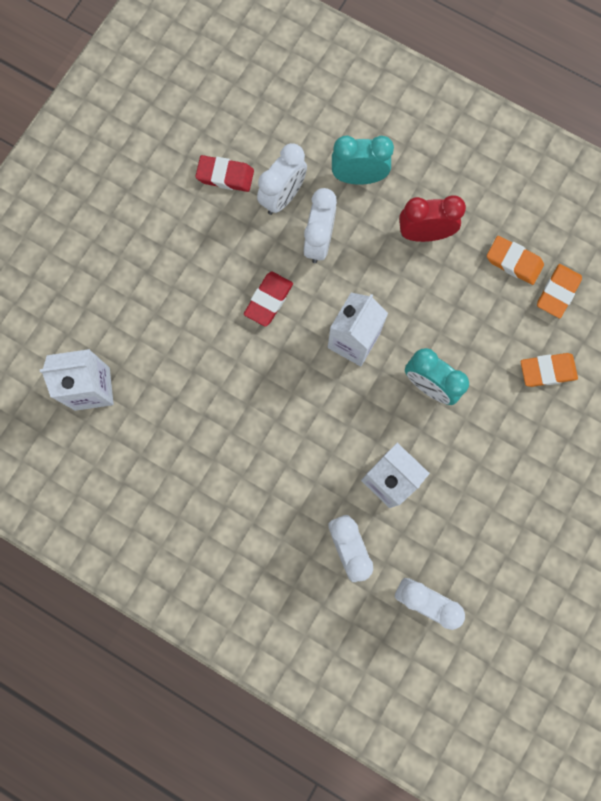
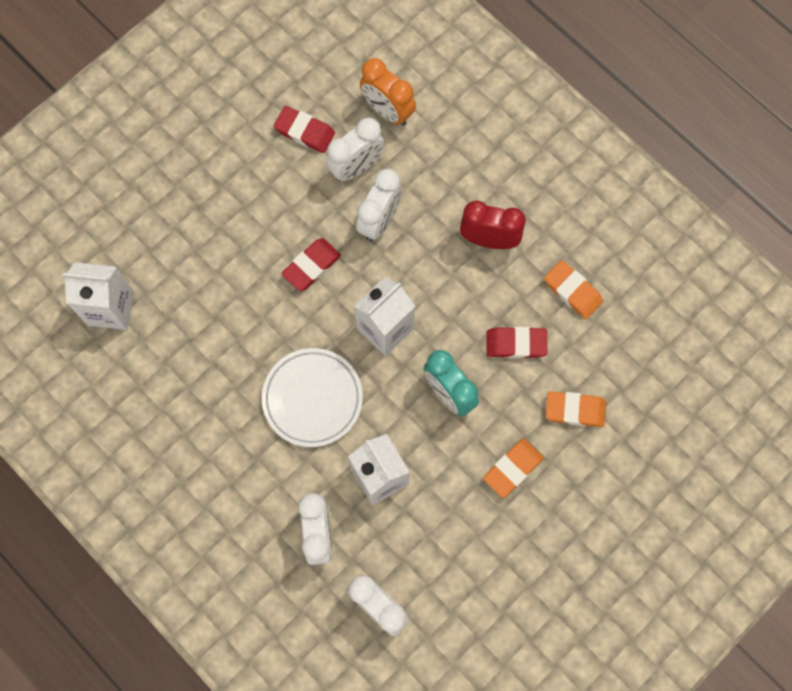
camera: 15 degrees right, 5 degrees down
(296, 137) = (387, 111): none -> orange clock
(305, 423) = (312, 398): none -> white plate
(358, 177) = (438, 166): turquoise clock -> none
(476, 324) = (516, 344): none -> red eraser
(557, 292) = (609, 333): orange eraser -> orange eraser (512, 468)

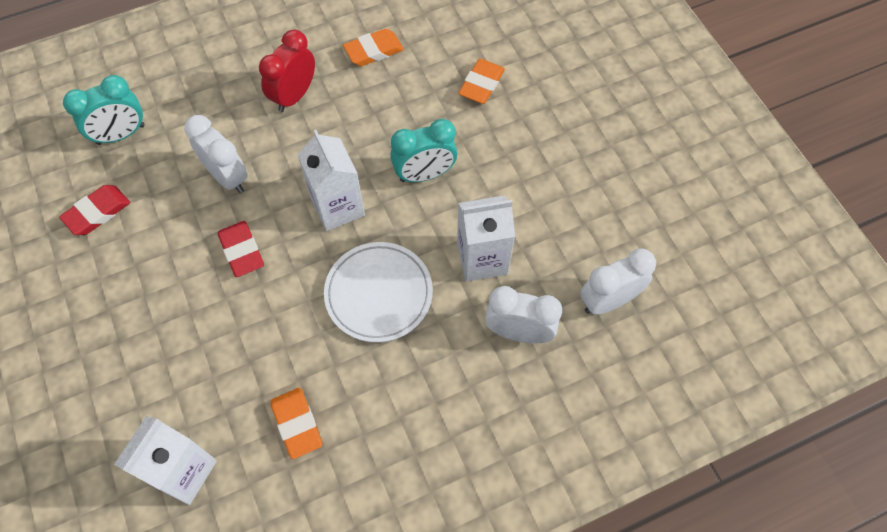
camera: 70 degrees left, 10 degrees down
(356, 167) = (162, 179): white clock -> none
(387, 111) = (121, 134): orange clock -> turquoise clock
(512, 468) = (516, 147): orange eraser -> orange eraser (297, 424)
(516, 344) = (402, 107): red eraser -> none

